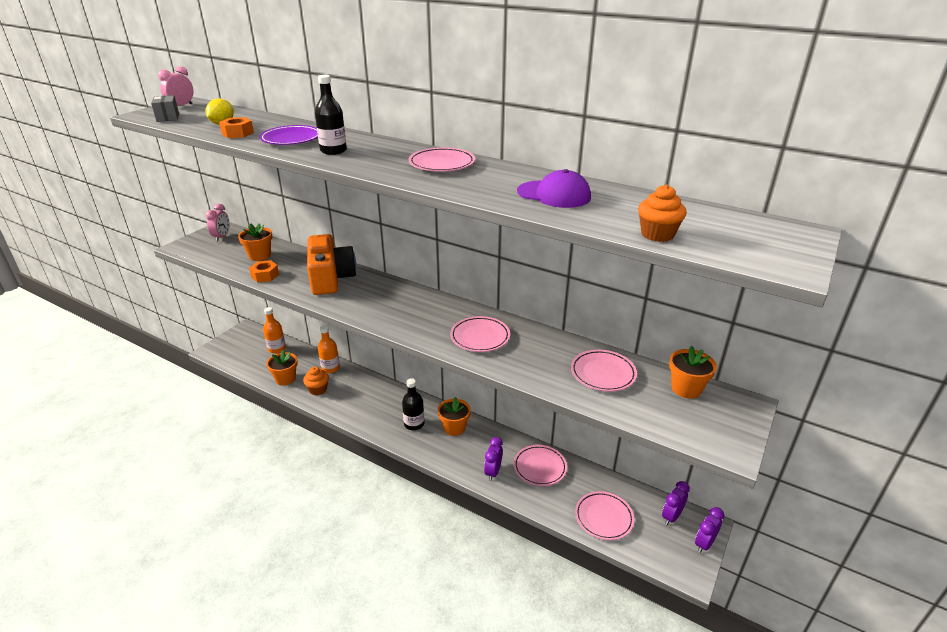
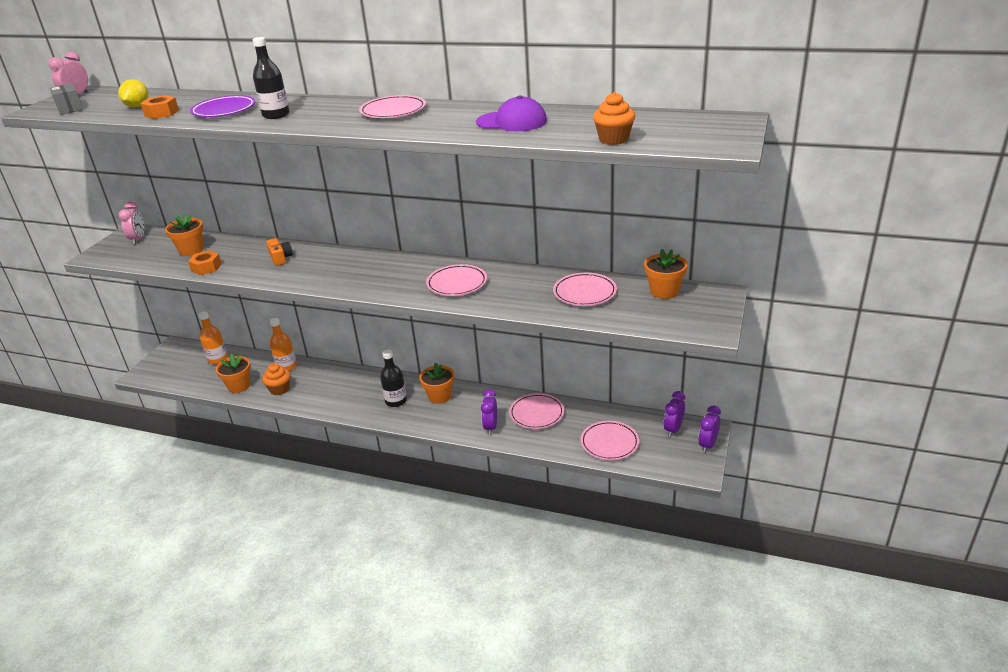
camera: 10 degrees left, 0 degrees up
(330, 278) = (280, 258): orange camera -> orange camera, size x0.44

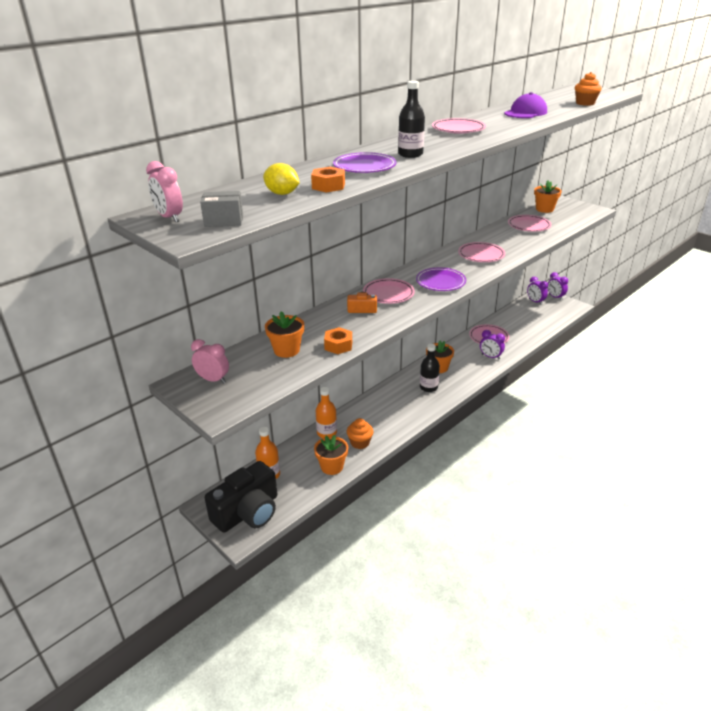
camera: 65 degrees left, 0 degrees up
(170, 367) = (248, 512): none -> black camera
(365, 279) = (440, 282): none -> purple plate
(609, 443) = (535, 323): pink plate -> pink plate (388, 294)

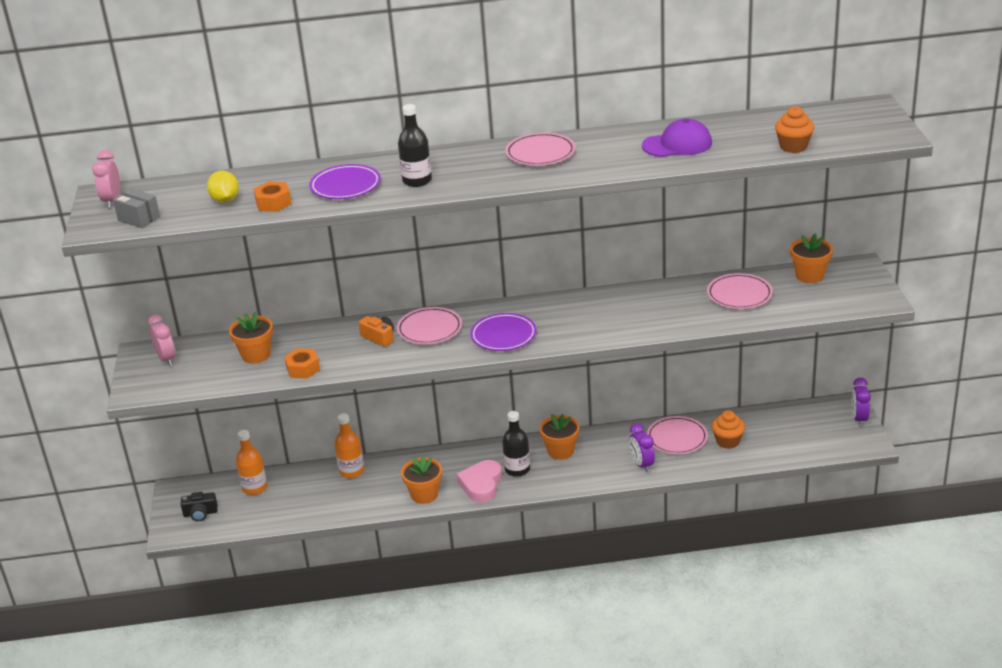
camera: 40 degrees right, 0 degrees up
(248, 512) = (200, 513): black camera -> black camera, size x0.44
(332, 466) = (316, 508): orange flower pot -> orange flower pot (424, 494)
(360, 443) = (370, 497): orange cupcake -> orange cupcake (727, 441)
(420, 404) = (481, 485): none -> pink heart
(481, 255) = (606, 317): pink plate -> none
(535, 302) = (818, 414): purple clock -> none

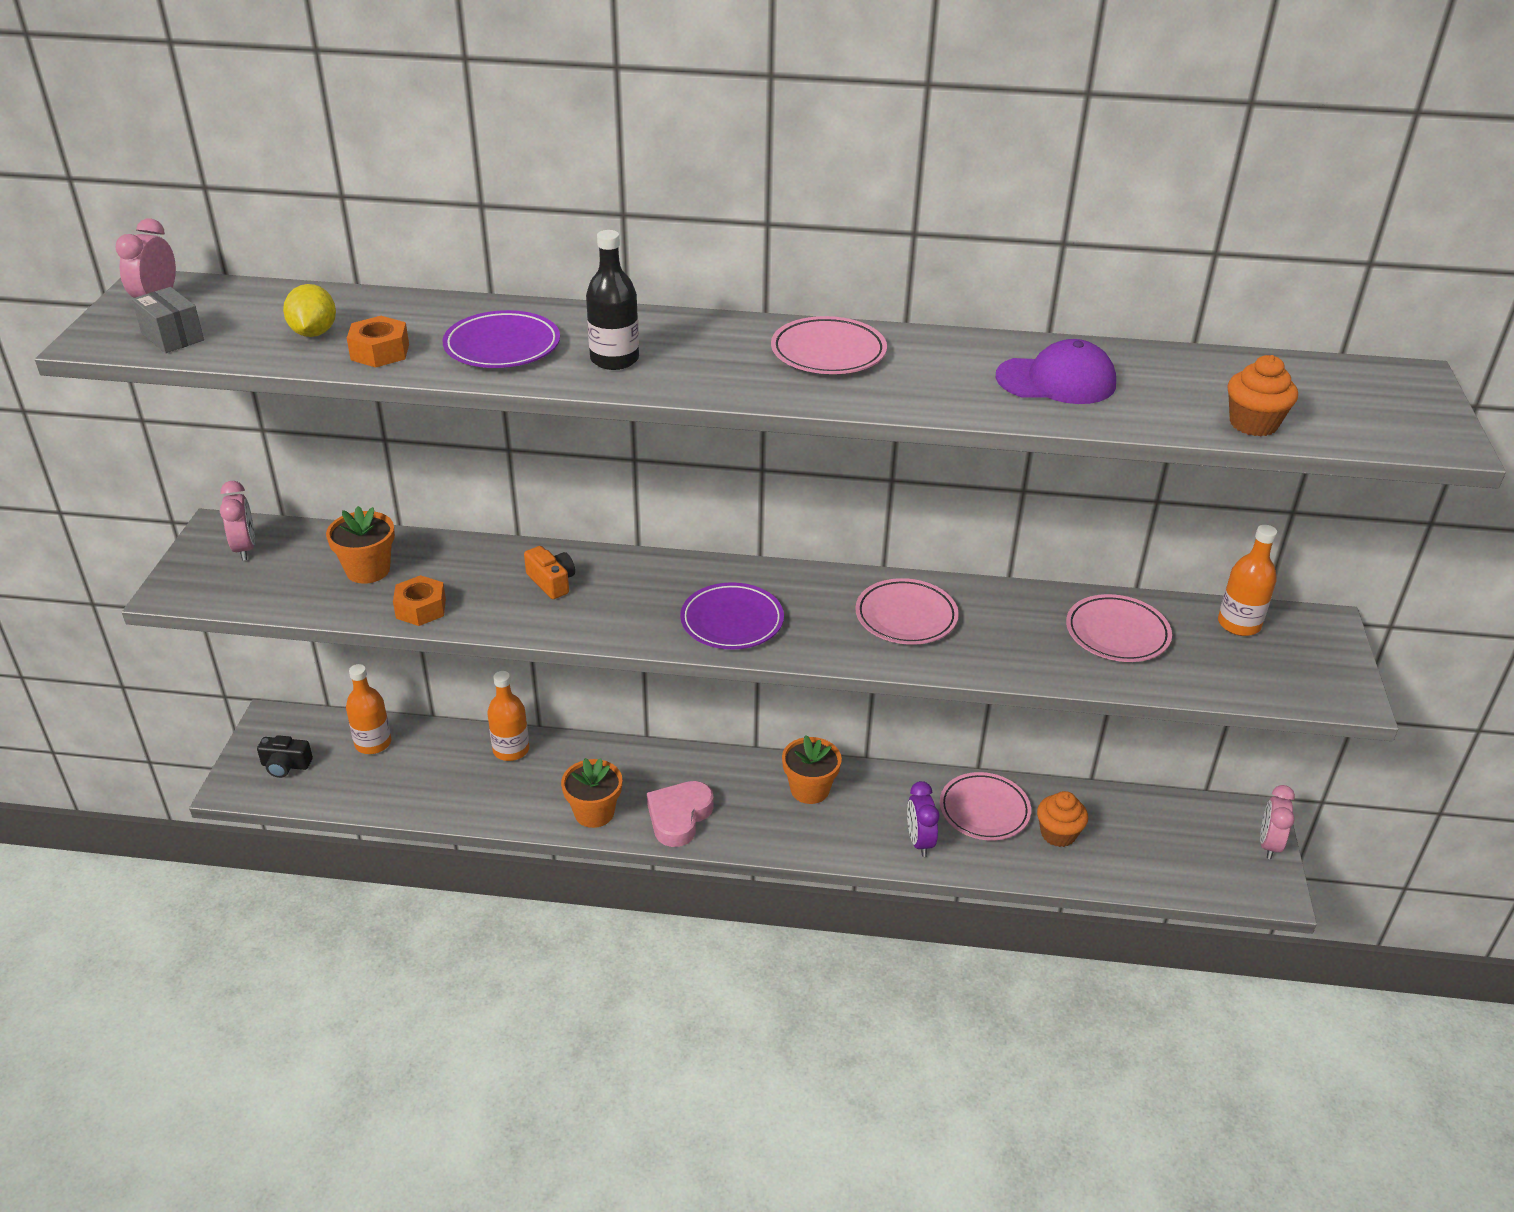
camera: 10 degrees right, 5 degrees up
(429, 329) = (629, 585): pink plate -> pink plate (906, 617)
(517, 469) = (738, 804): black bottle -> none
(809, 275) = (1239, 624): orange flower pot -> orange bottle
(859, 419) = (1269, 844): purple clock -> pink clock

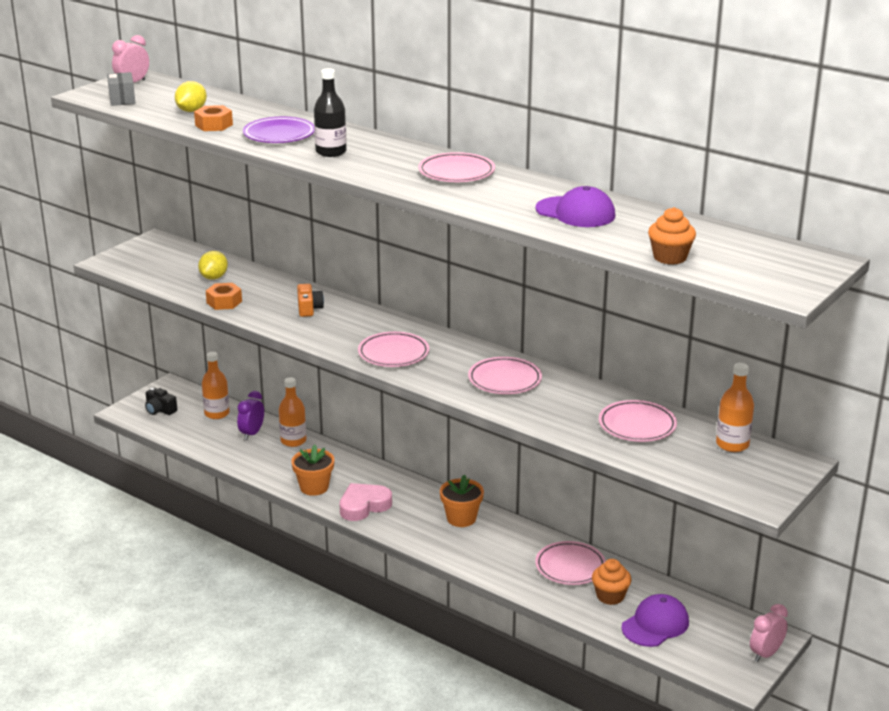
camera: 30 degrees right, 10 degrees down
(245, 548) = (160, 252): pink clock -> none
(368, 570) = (214, 277): orange flower pot -> yellow lemon
(732, 621) = (393, 353): purple plate -> pink plate
(919, 841) = (508, 568): purple clock -> purple clock (252, 433)
(1134, 853) = (655, 624): none -> purple cap

